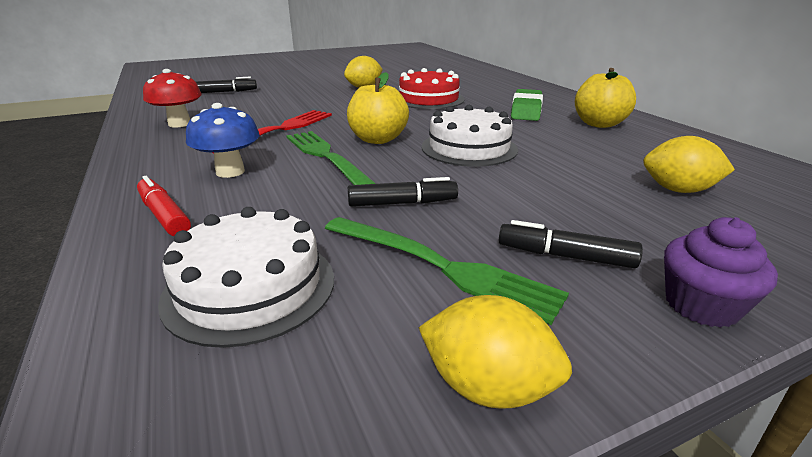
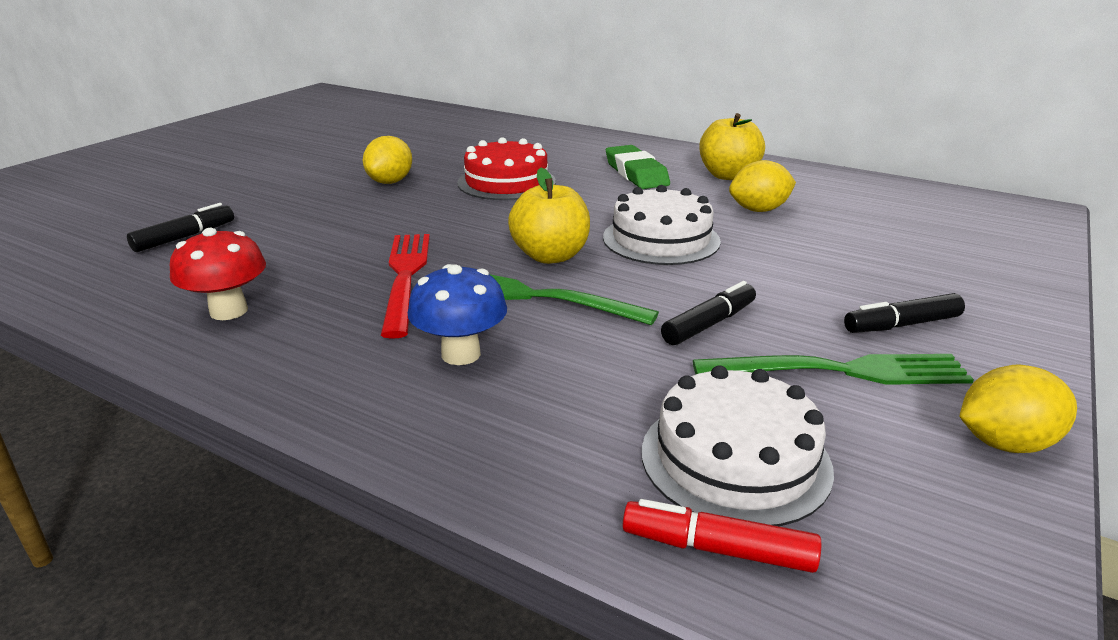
camera: 35 degrees left, 0 degrees up
(164, 215) = (498, 434): red marker -> red marker (717, 549)
(678, 190) = (884, 234): yellow lemon -> yellow lemon (759, 210)
(701, 305) = (1021, 329): purple cupcake -> none

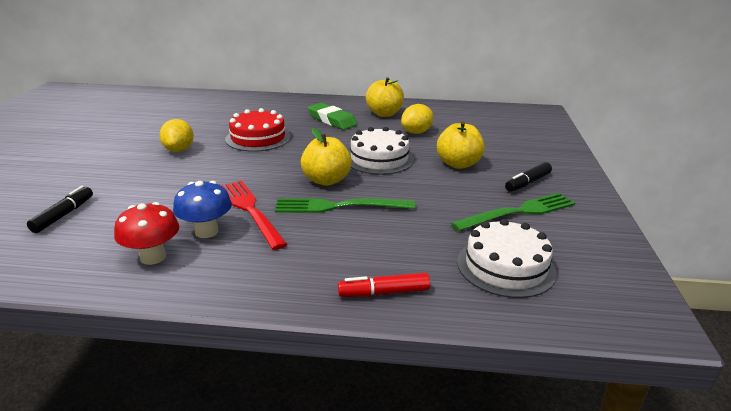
camera: 25 degrees left, 0 degrees up
(461, 354) = (327, 248): blue mushroom -> blue mushroom (206, 232)
(709, 324) = (441, 202): black marker -> none
(717, 549) = (529, 309): red marker -> red marker (383, 292)
(791, 270) = (458, 164): none -> yellow apple
(1005, 443) = (604, 229): yellow lemon -> none

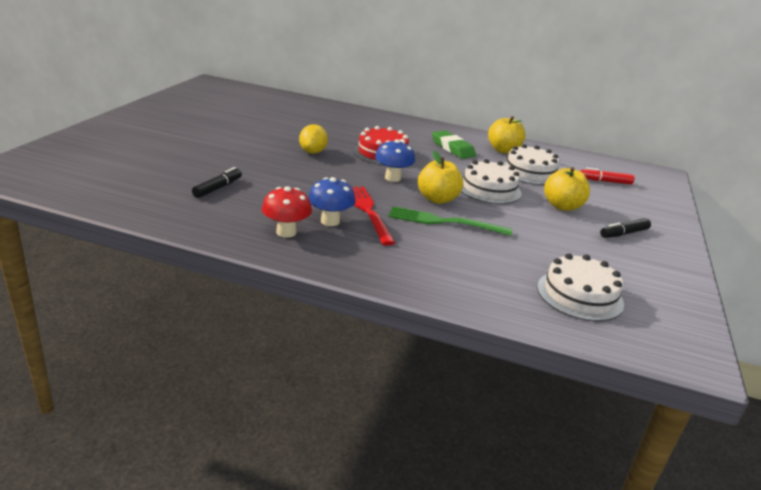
camera: 10 degrees right, 0 degrees up
(273, 164) = (392, 178): none -> blue mushroom
(383, 292) = (468, 293): red marker -> red marker (605, 181)
(416, 132) = (530, 172): yellow lemon -> white cake
(519, 212) = (606, 256): green fork -> none

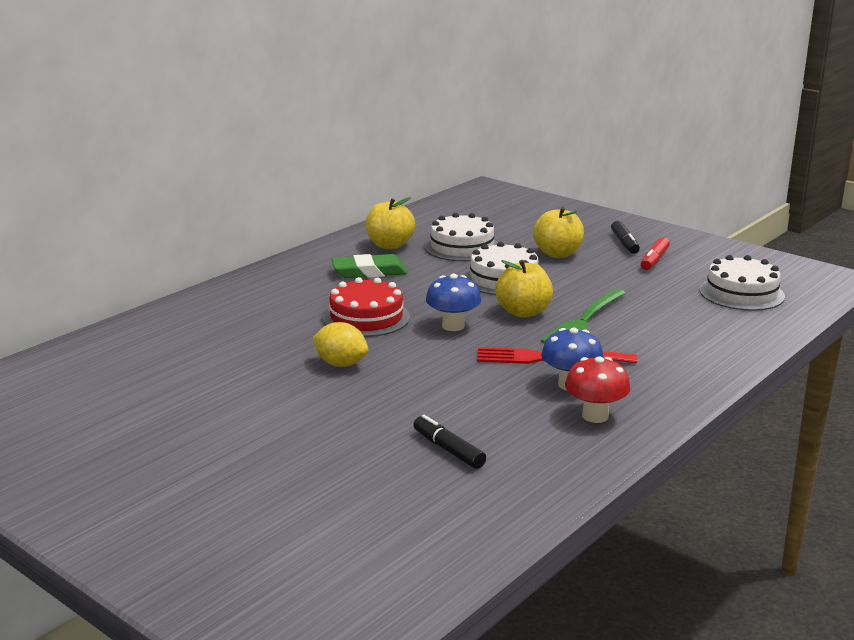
camera: 65 degrees left, 5 degrees down
(605, 181) = (499, 218): red marker -> red marker (654, 260)

